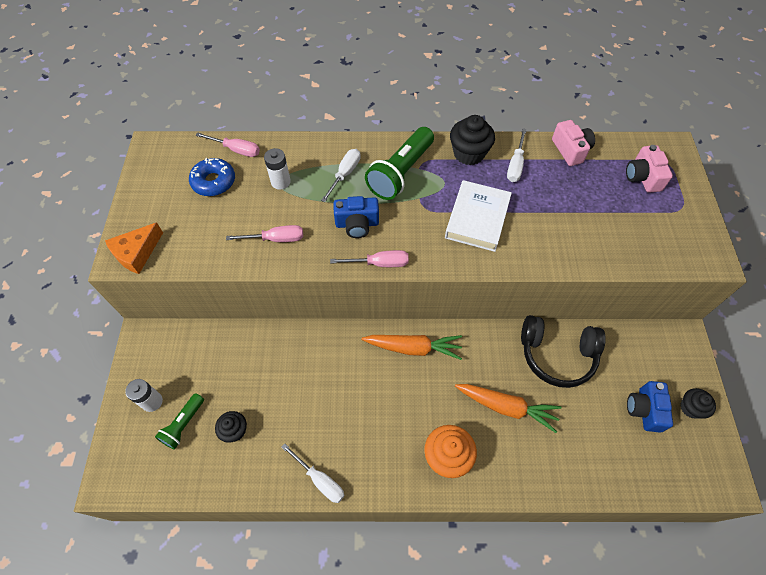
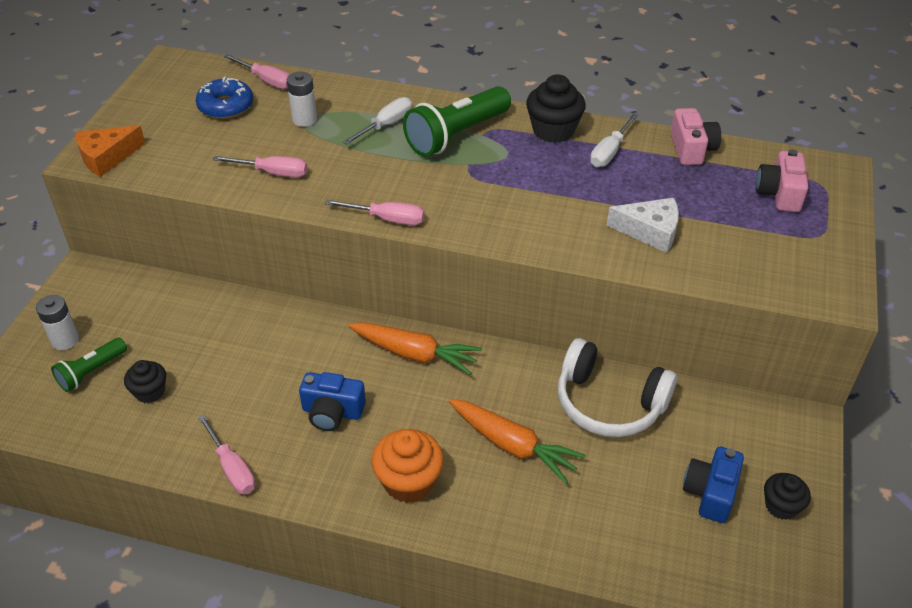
camera: 15 degrees right, 15 degrees down
(320, 480) = (232, 468): white screwdriver -> pink screwdriver
(357, 224) = (378, 176): blue camera -> blue camera (332, 412)
(477, 219) = (533, 197): white book -> none
(557, 355) = (609, 403): black headphones -> white headphones
(569, 231) = (650, 231): none -> white cheese

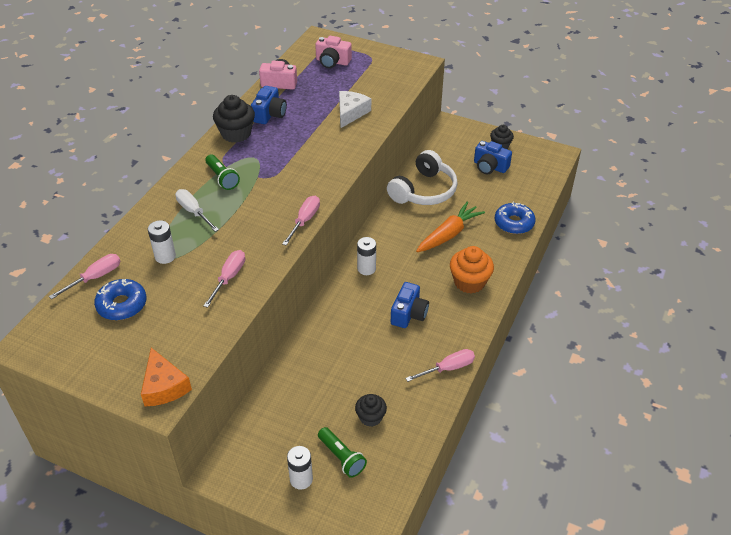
camera: 80 degrees left, 0 degrees up
(415, 354) = (366, 268): orange carrot -> white battery
(456, 135) = (222, 178): green flashlight -> green flashlight, size x0.57
(566, 538) = (514, 223): none -> blue donut
(609, 152) = (269, 114): white screwdriver -> blue camera

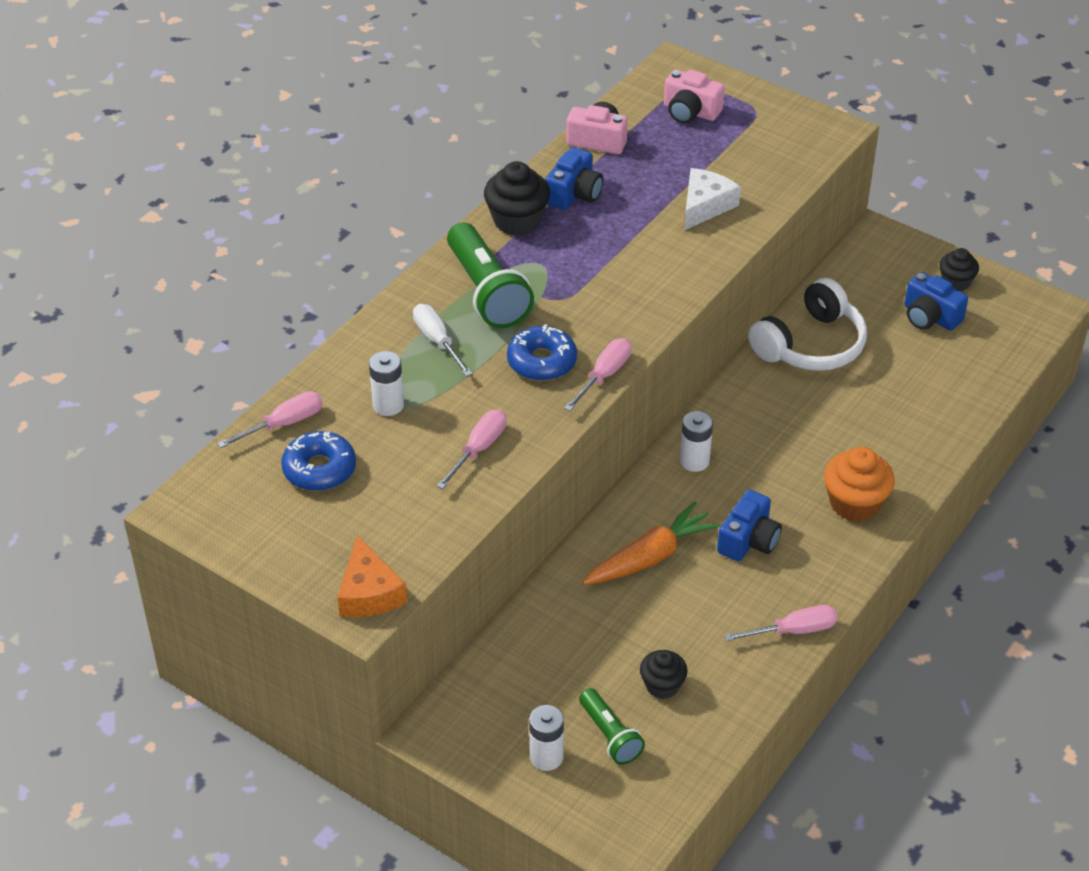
camera: 10 degrees right, 0 degrees up
(222, 178) = (487, 292): green flashlight -> green flashlight, size x1.76
(449, 234) = (837, 422): orange carrot -> orange carrot (650, 557)
(514, 223) = (948, 417): blue donut -> blue donut (541, 361)

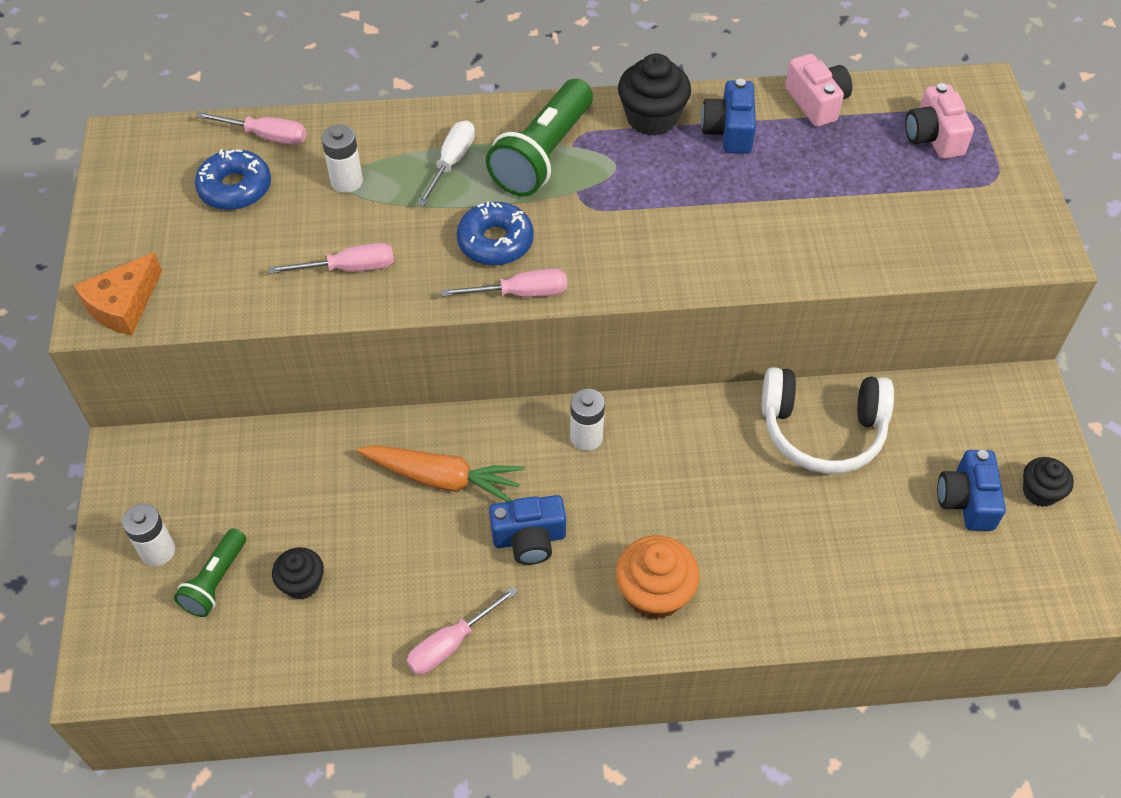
camera: 50 degrees right, 10 degrees up
(574, 194) = (729, 131): blue camera -> blue camera turned 105 degrees clockwise
(705, 206) = (820, 224): white cheese -> none
(793, 631) = (451, 644): pink screwdriver -> pink screwdriver turned 105 degrees clockwise

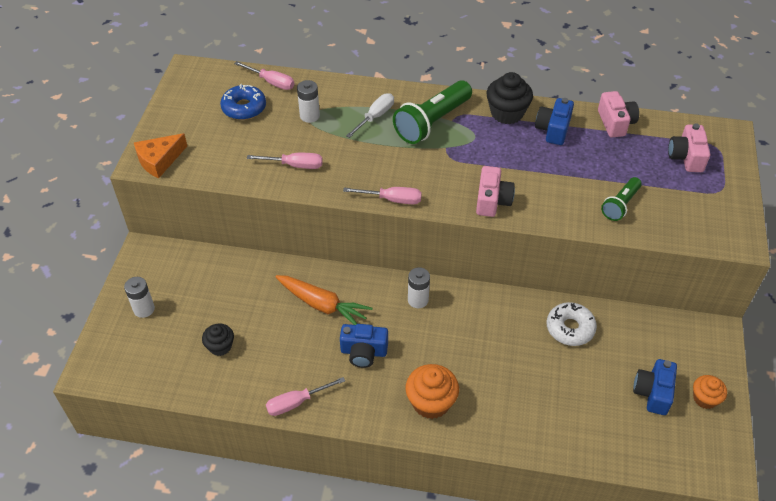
camera: 15 degrees right, 5 degrees down
(215, 581) = (171, 334): green flashlight -> green flashlight (620, 205)
(495, 242) = (386, 167): blue donut -> none
(673, 263) = (492, 201): none -> pink camera
(822, 430) = (570, 328): white headphones -> white donut
(1040, 492) = (705, 398): black cupcake -> orange cupcake

